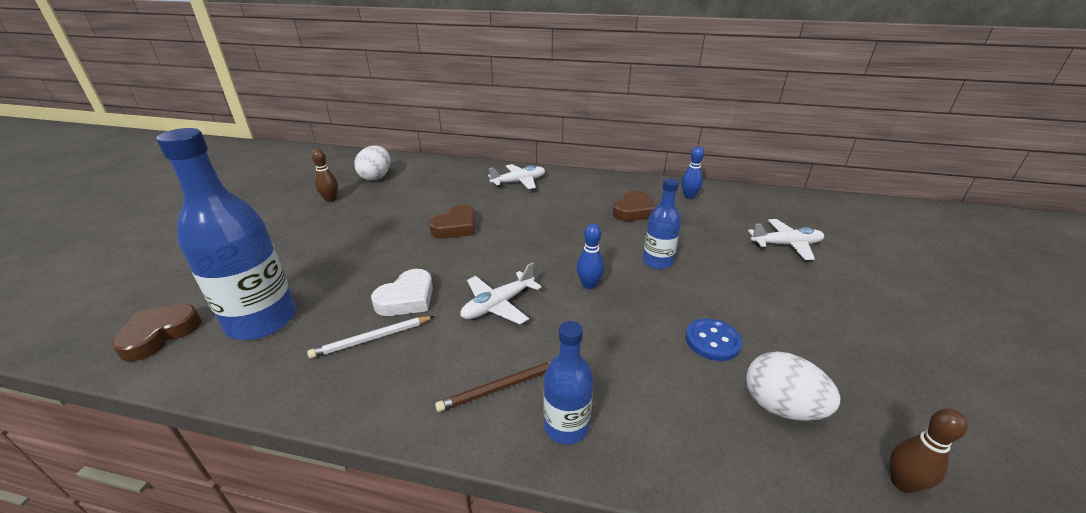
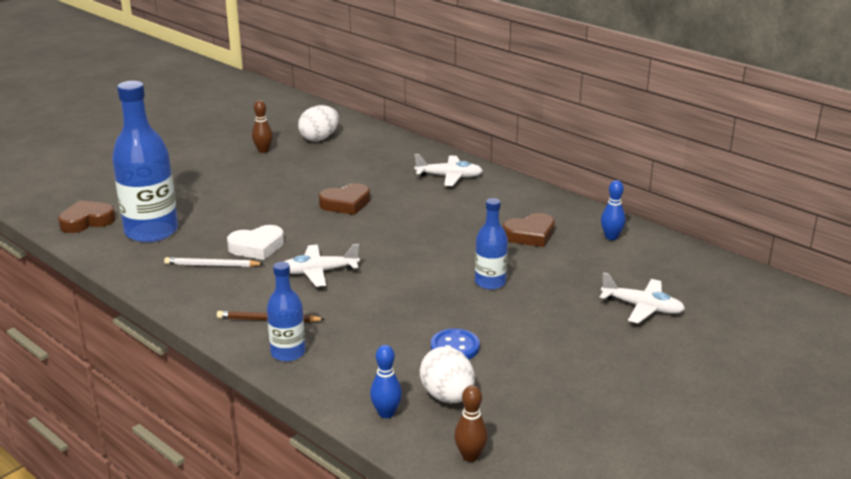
camera: 30 degrees right, 5 degrees down
(589, 285) = (406, 280): blue bowling pin -> blue bowling pin (386, 413)

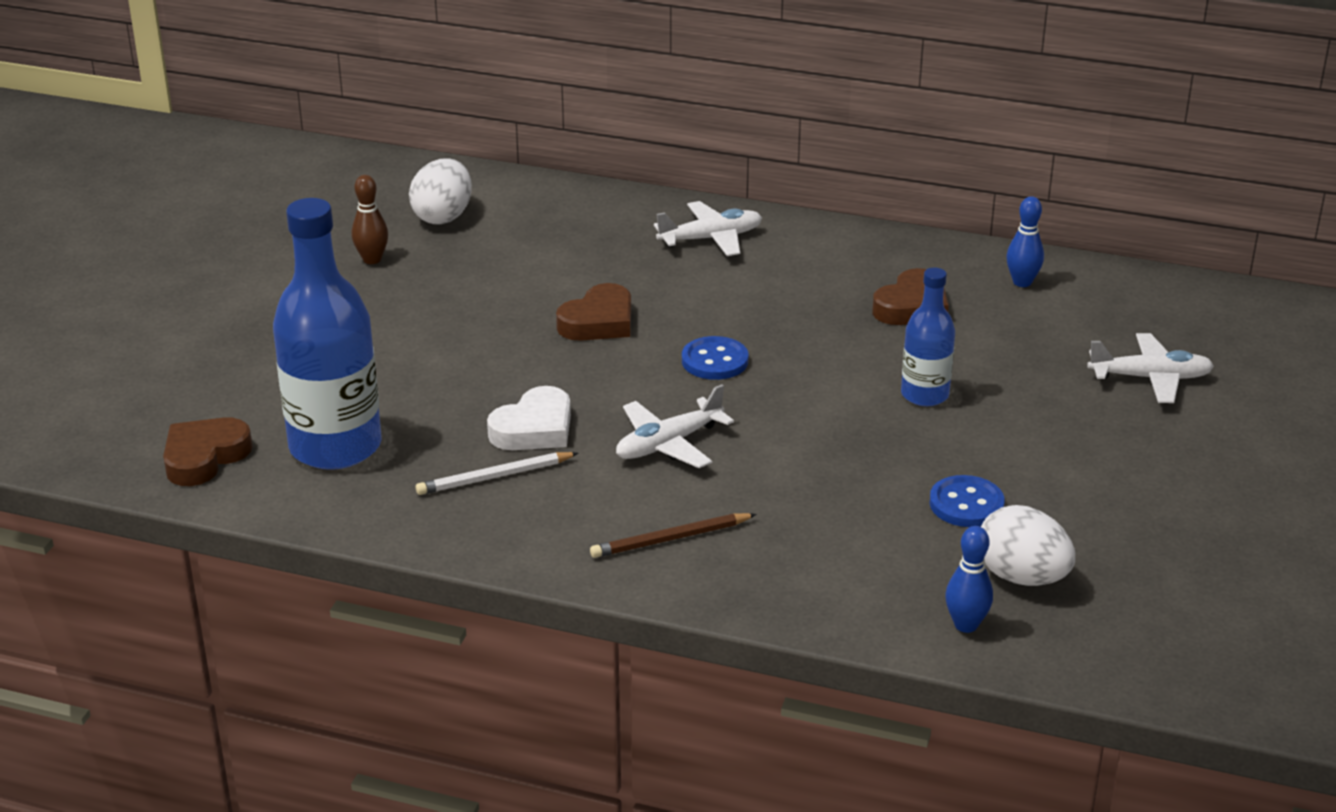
camera: 25 degrees left, 5 degrees up
(288, 353) = (749, 580): blue bottle -> none
(387, 237) = (715, 361): none -> blue button
(470, 456) = (1123, 648): brown bowling pin -> none

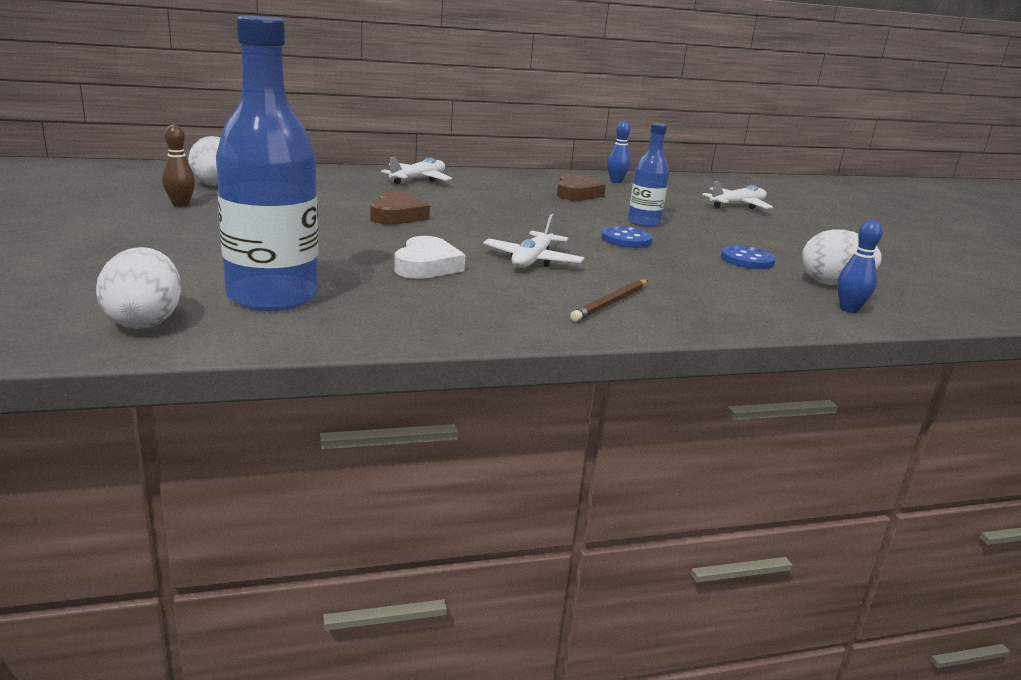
camera: 35 degrees left, 10 degrees down
(204, 457) = (144, 321): brown heart -> white egg
(495, 477) = (433, 293): white pencil -> none
(715, 361) = (501, 223): blue button -> blue button (626, 239)

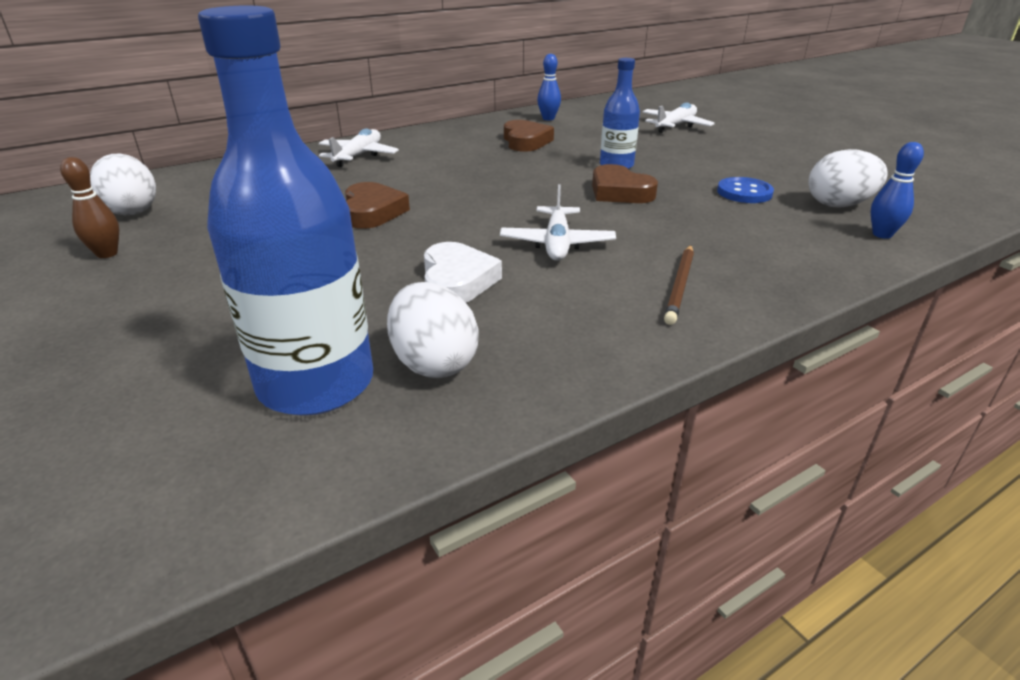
camera: 15 degrees left, 10 degrees up
(144, 321) = (173, 485): white egg -> white egg (434, 363)
(626, 239) = (619, 192): blue button -> brown heart

